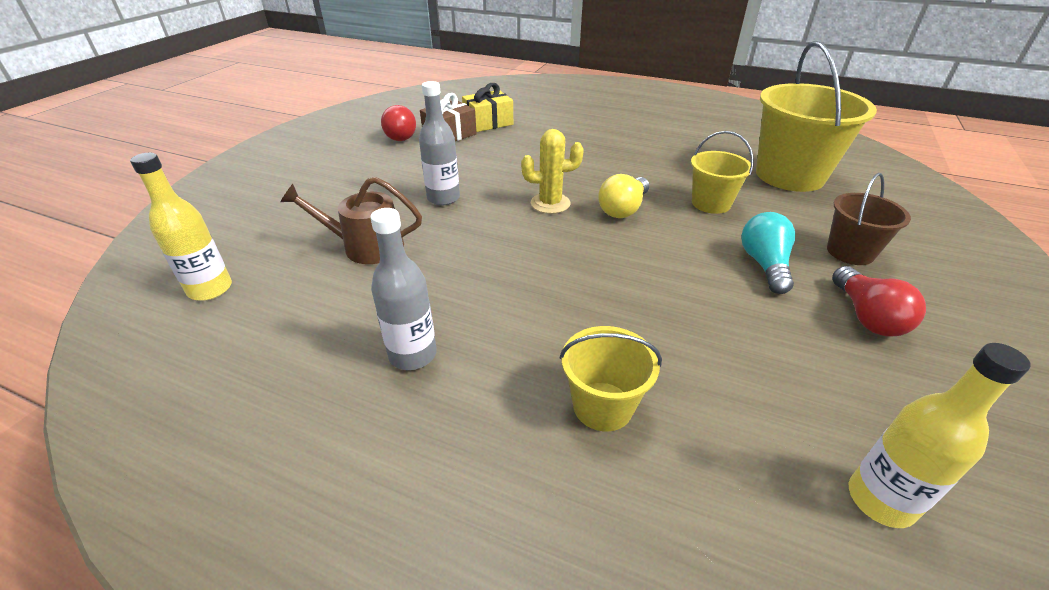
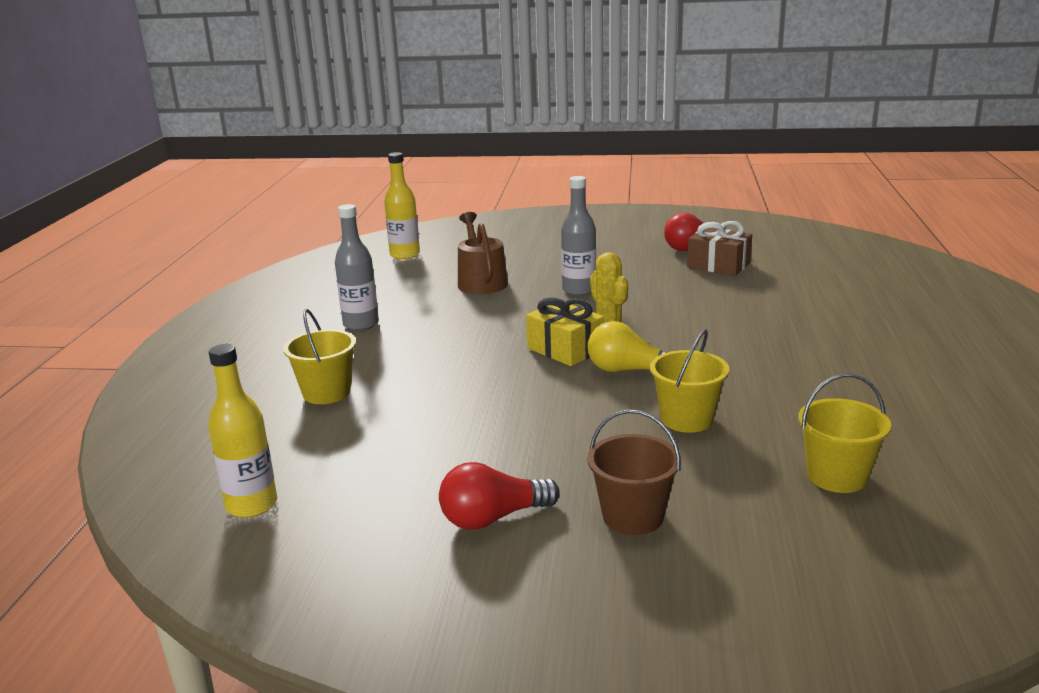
camera: 75 degrees right, 15 degrees down
(488, 123) = (774, 275): yellow gift -> yellow gift (565, 349)
(764, 265) = (563, 456): turquoise light bulb -> none
(789, 175) = (837, 476): yellow bucket -> yellow bucket, size x0.54

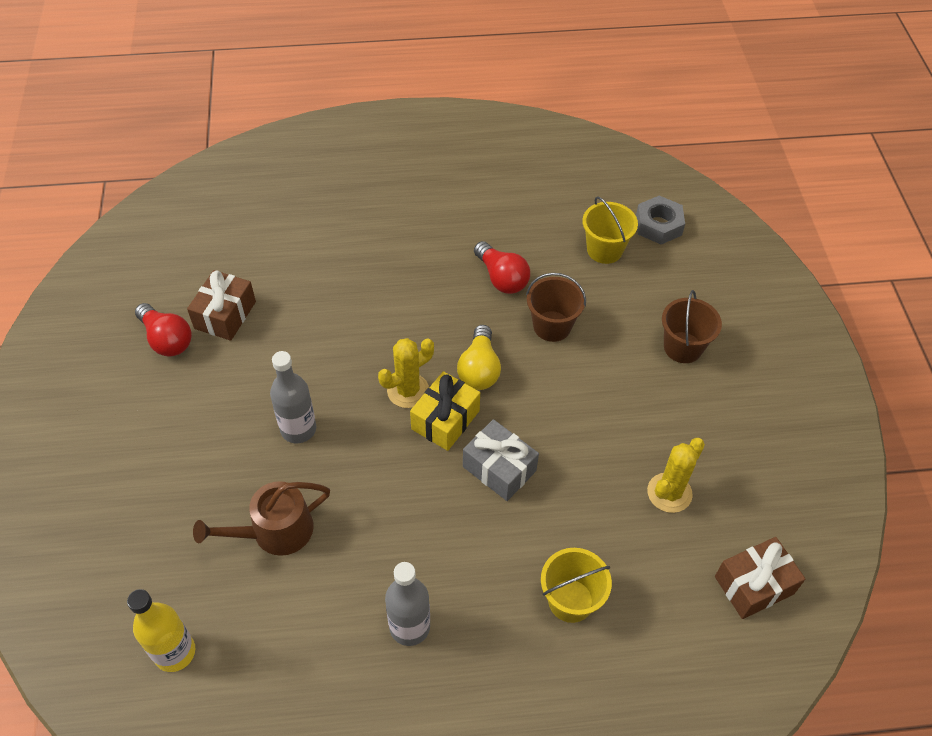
camera: 105 degrees left, 30 degrees up
(252, 505) = (754, 585): yellow bottle -> brown gift
(407, 466) = (669, 493): none -> yellow cactus
(493, 371) = (499, 469): none -> grey gift
(493, 518) = (712, 422): red light bulb -> red light bulb (501, 278)
(687, 419) = (552, 326): yellow bucket -> brown bucket
(907, 538) = (658, 225): none -> grey nut

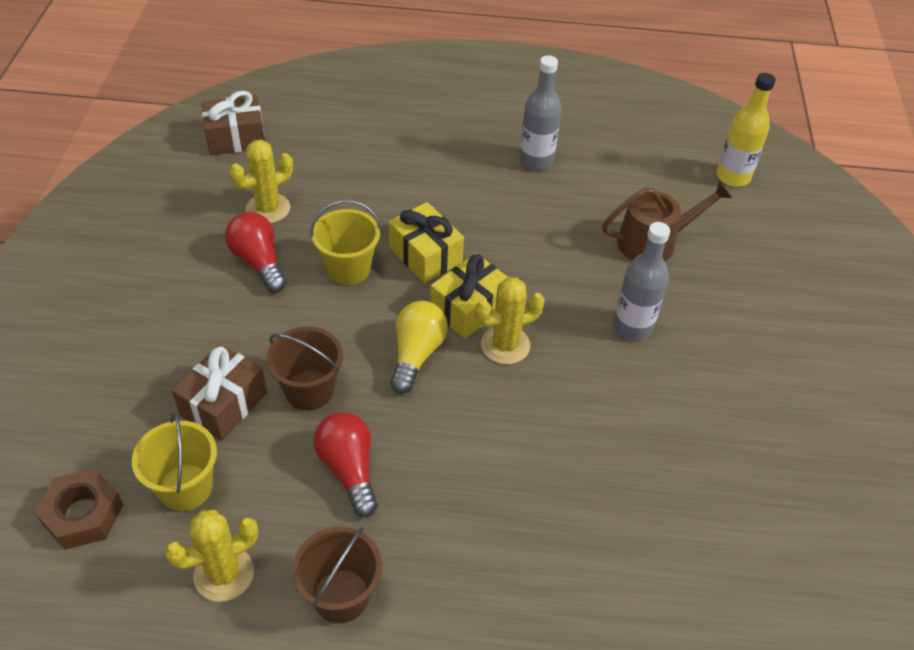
camera: 170 degrees left, 5 degrees down
(167, 339) = (806, 461): red light bulb -> red light bulb (259, 262)
(225, 315) = (734, 483): brown gift -> brown gift (224, 404)
(499, 469) = (425, 255): grey gift -> yellow gift
(555, 210) = (224, 574): none -> yellow cactus
(570, 600) = (396, 154): yellow bucket -> yellow bucket (348, 268)
(658, 225) = (83, 514): grey nut -> brown nut
(683, 347) = (165, 336): brown bucket -> brown bucket (341, 596)

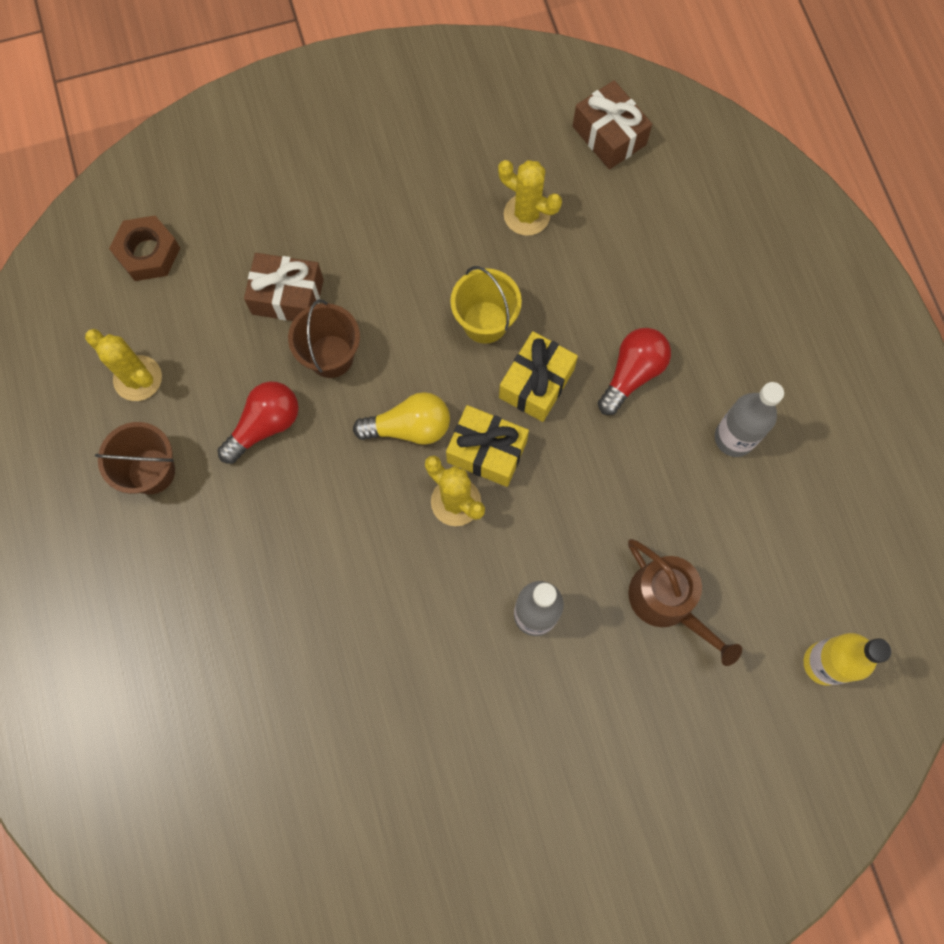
camera: 70 degrees right, 25 degrees up
(185, 487) = (199, 311): yellow bucket -> none
(259, 262) = (455, 242): red light bulb -> red light bulb (632, 374)

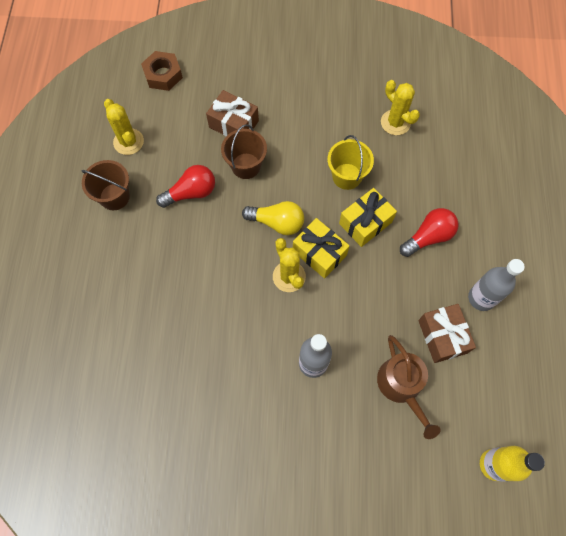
camera: 20 degrees right, 5 degrees down
(609, 135) = (463, 93): brown gift -> brown gift (442, 336)

